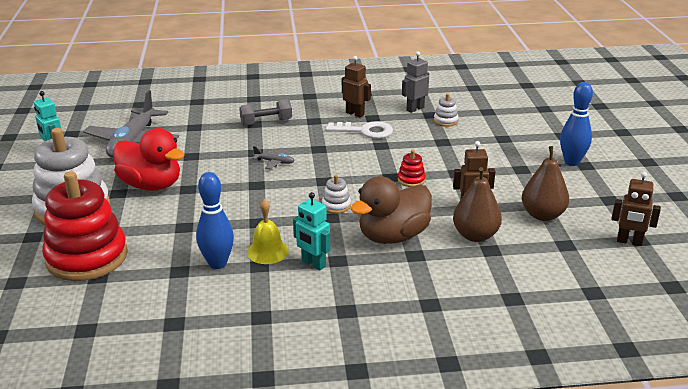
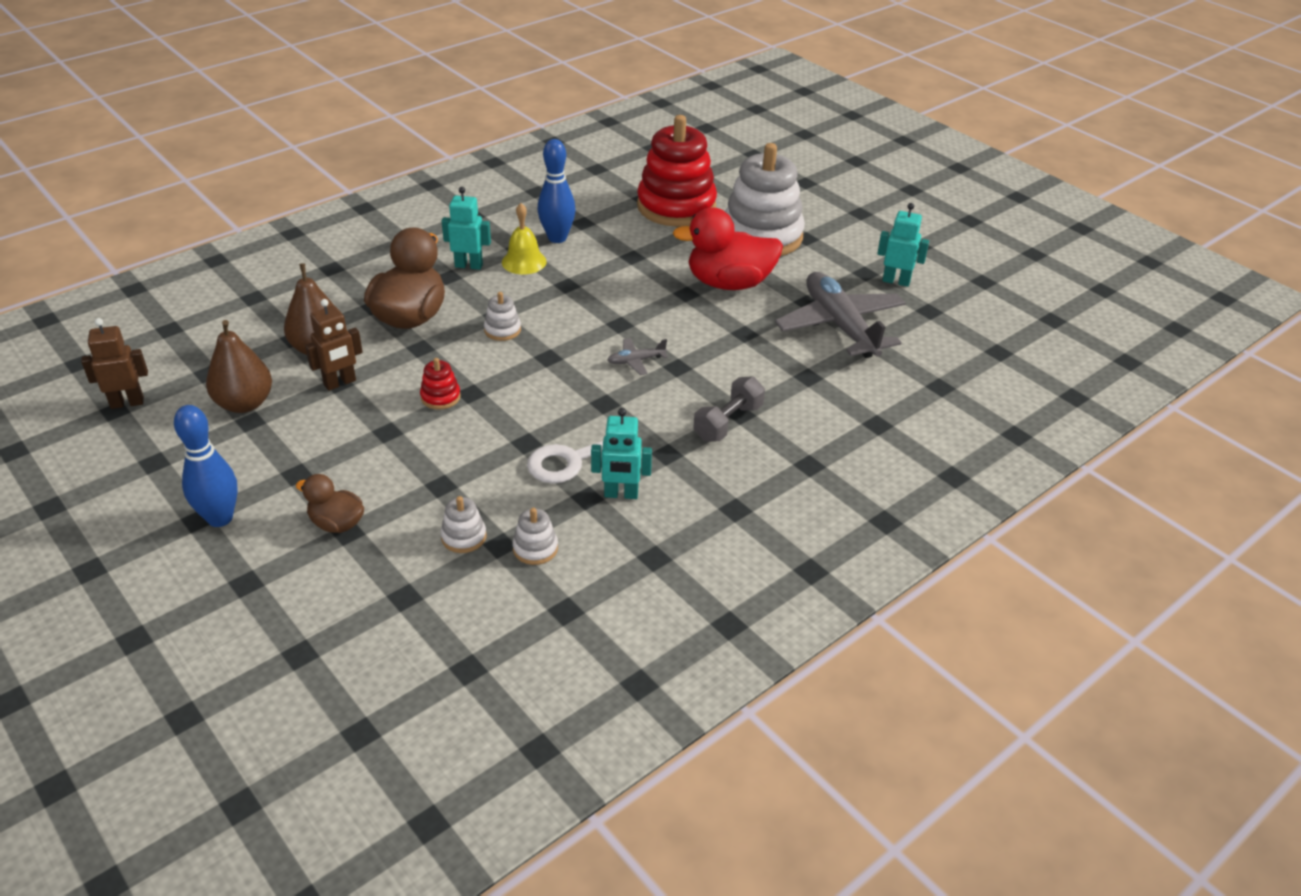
camera: 145 degrees right, 10 degrees up
(355, 114) = (621, 494): brown robot -> turquoise robot
(415, 109) = (535, 548): grey robot -> white stacking toy
(507, 142) = (337, 524): none -> brown duck

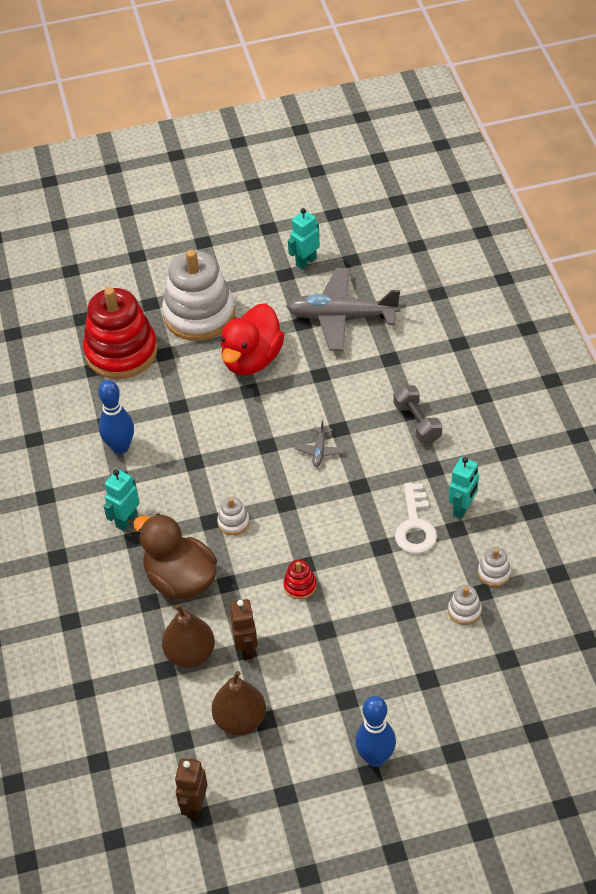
camera: 60 degrees left, 10 degrees up
(337, 524) = (416, 684): brown duck -> none
(524, 262) = (143, 480): yellow bell -> none

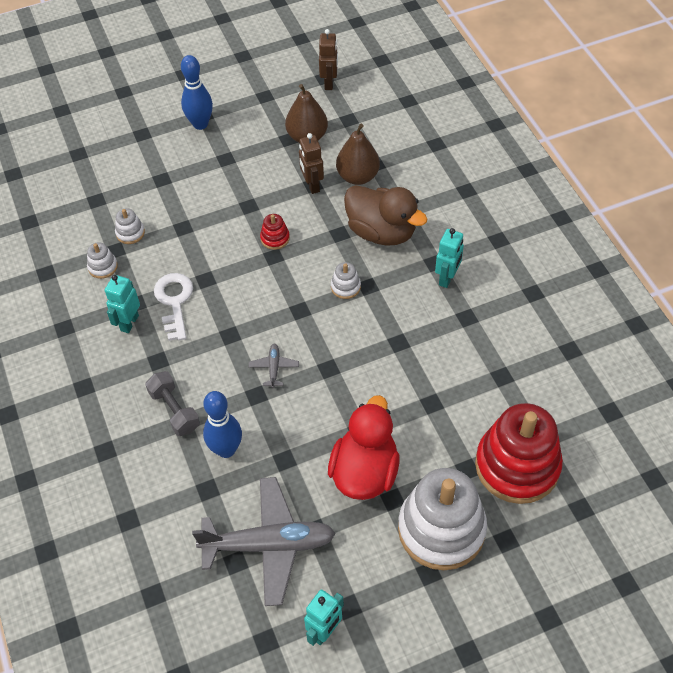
camera: 170 degrees right, 5 degrees up
(120, 447) = (478, 350): blue bowling pin -> blue bowling pin (226, 449)

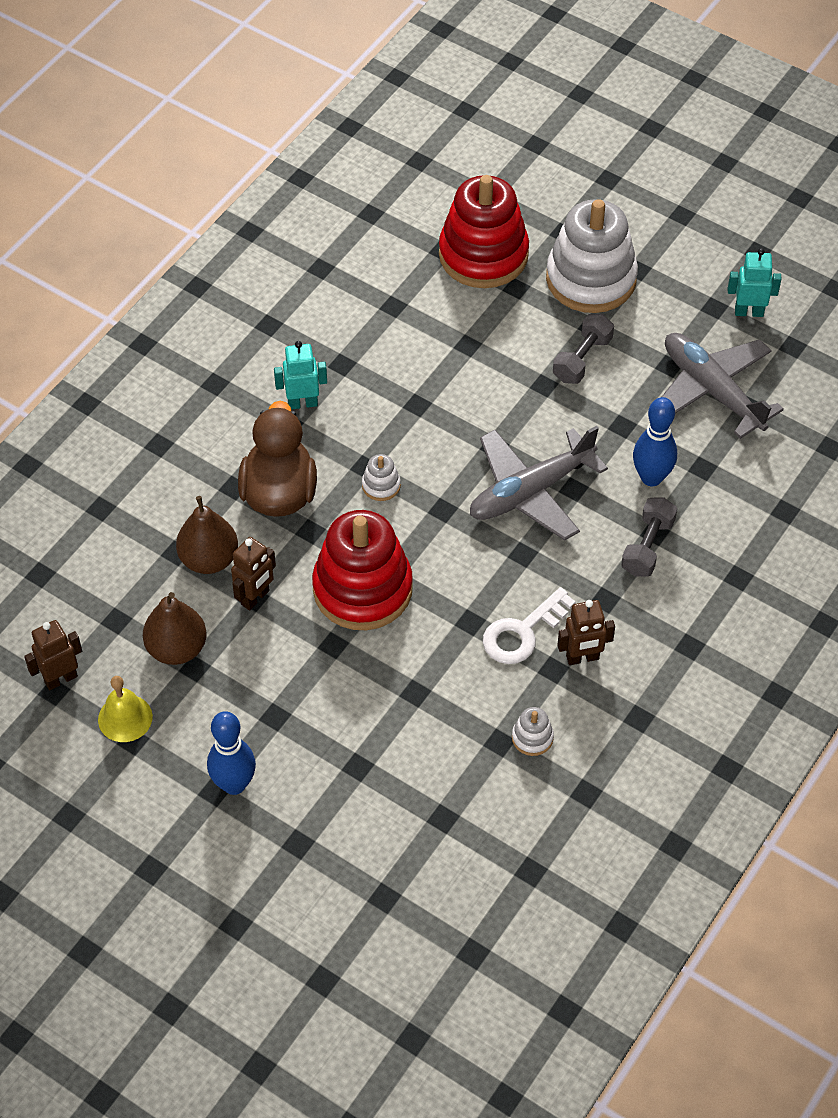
camera: 125 degrees left, 0 degrees up
(129, 323) = (582, 658): turquoise robot -> brown robot
(130, 233) = (464, 743): white stacking toy -> none
(274, 368) = (530, 492): grey plane -> grey plane, size x2.40
(275, 238) = (362, 589): red stacking toy -> red stacking toy, size x2.49
(281, 98) = (125, 718): none -> yellow bell
(365, 471) = (582, 359): red duck -> grey dumbbell

